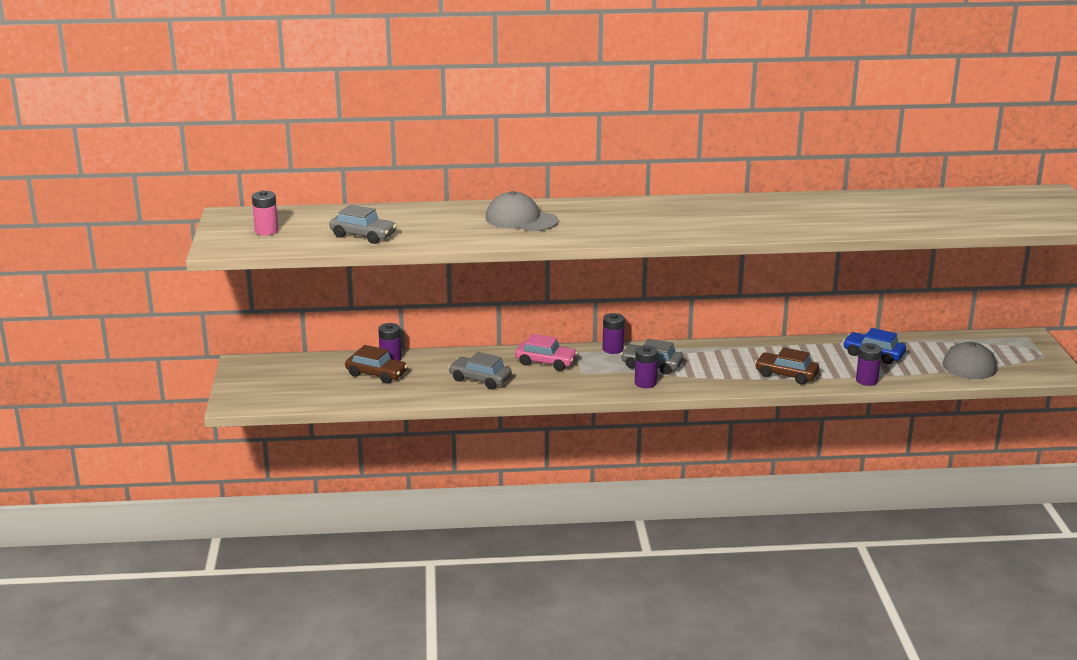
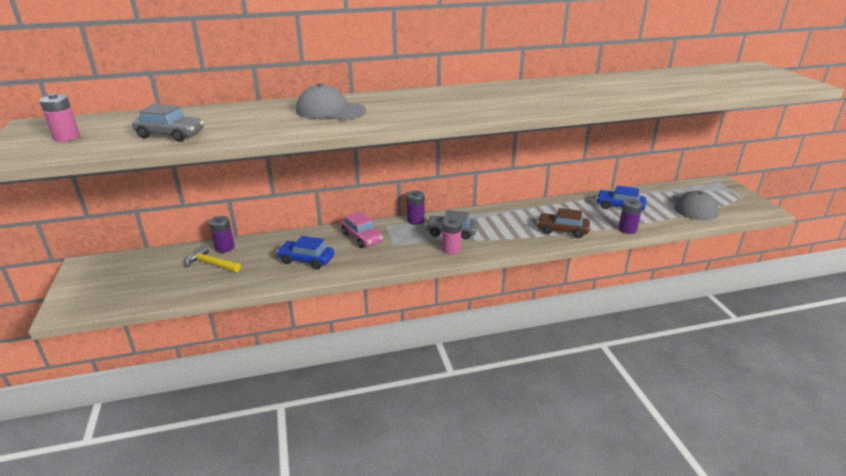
camera: 10 degrees left, 5 degrees up
(376, 374) = (211, 264): brown car -> yellow hammer
(480, 379) = (306, 260): grey car -> blue car
(546, 362) = (362, 237): pink car -> pink car turned 45 degrees clockwise
(645, 383) = (451, 249): purple battery -> pink battery

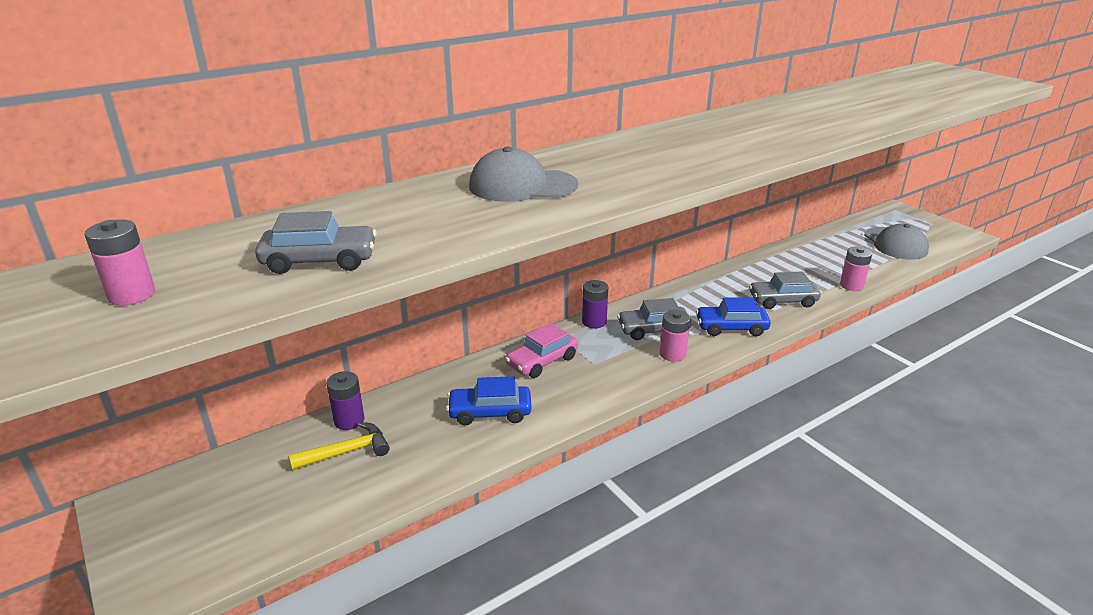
camera: 20 degrees left, 0 degrees up
(211, 264) = (347, 451): yellow hammer -> yellow hammer turned 150 degrees clockwise
(362, 237) = (542, 361): pink car -> pink car turned 105 degrees clockwise
(562, 230) = (782, 301): brown car -> grey car
(619, 206) = (819, 257): blue car -> blue car (731, 328)
(627, 229) = (851, 285): purple battery -> pink battery

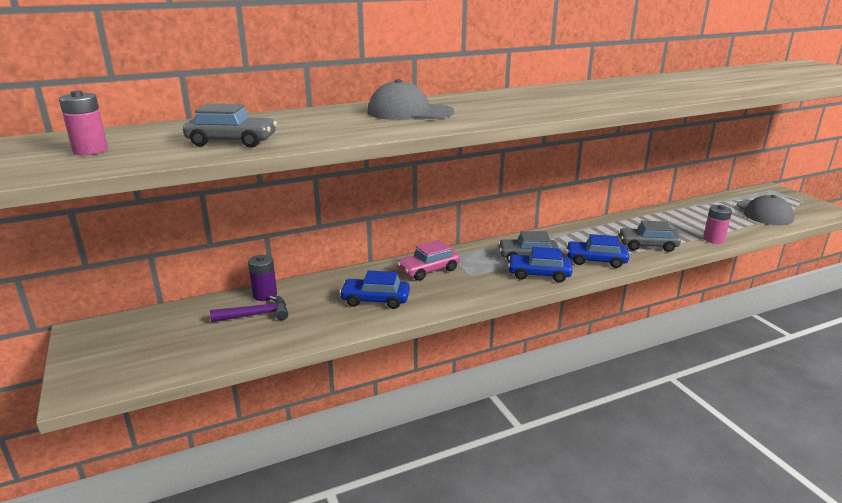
camera: 10 degrees right, 5 degrees down
(347, 451) = (256, 315): yellow hammer -> purple hammer
(594, 322) = (480, 248): purple battery -> none
(672, 354) = (539, 274): pink battery -> blue car

